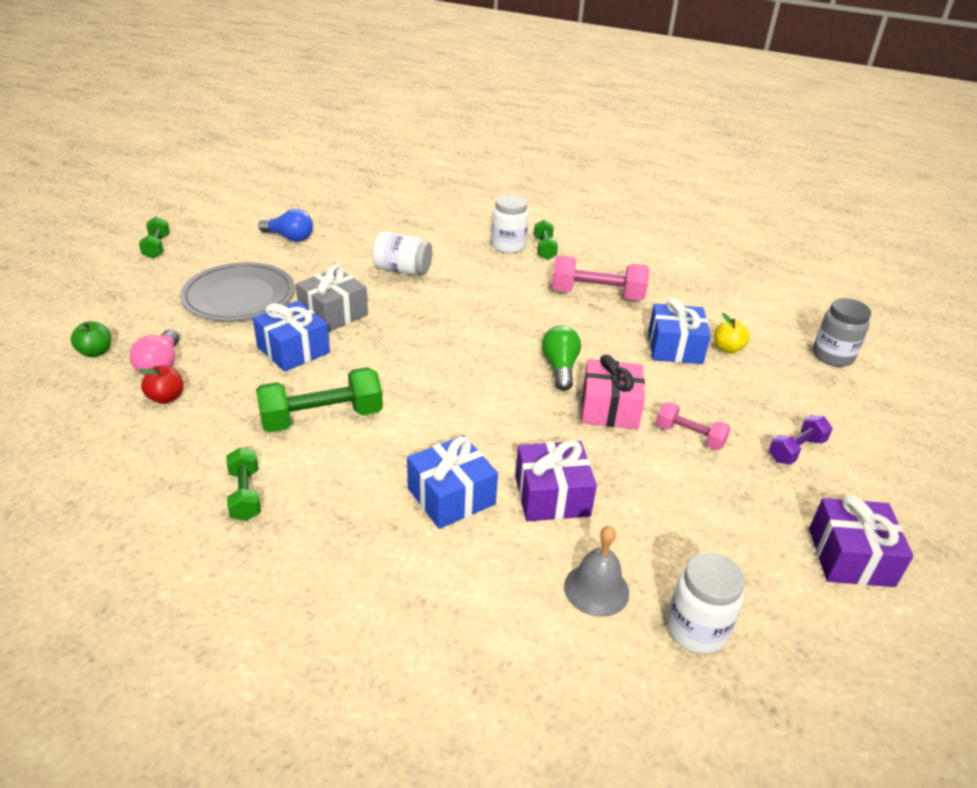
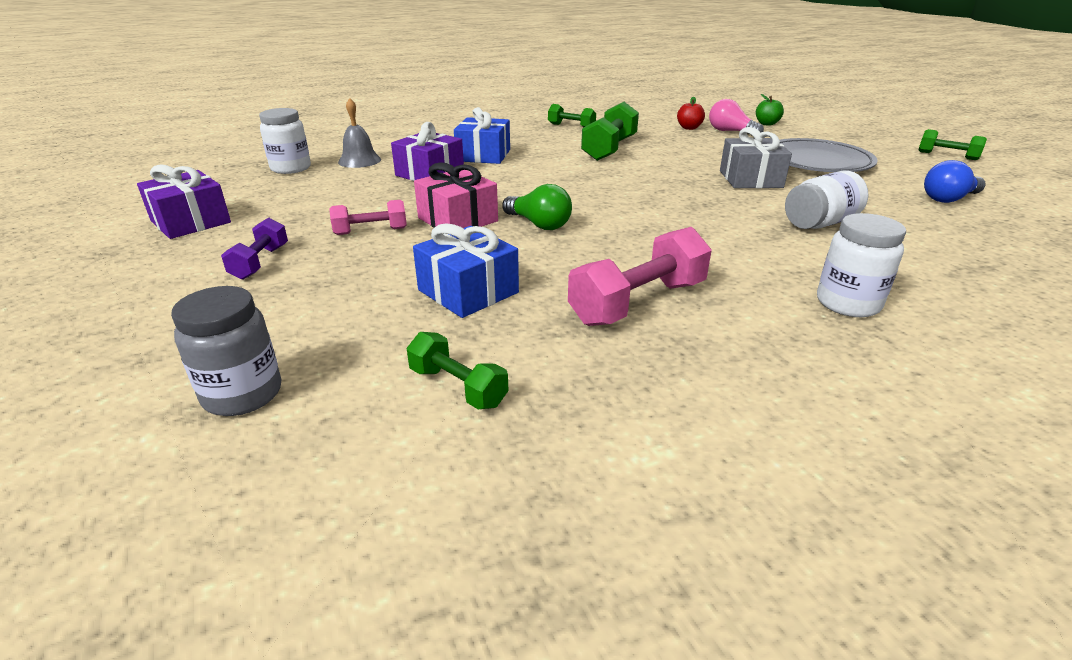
camera: 135 degrees right, 5 degrees down
(293, 350) = (706, 158): blue gift -> none
(544, 248) = (819, 328): green dumbbell -> green dumbbell (458, 387)
(727, 349) = (406, 322): yellow apple -> none

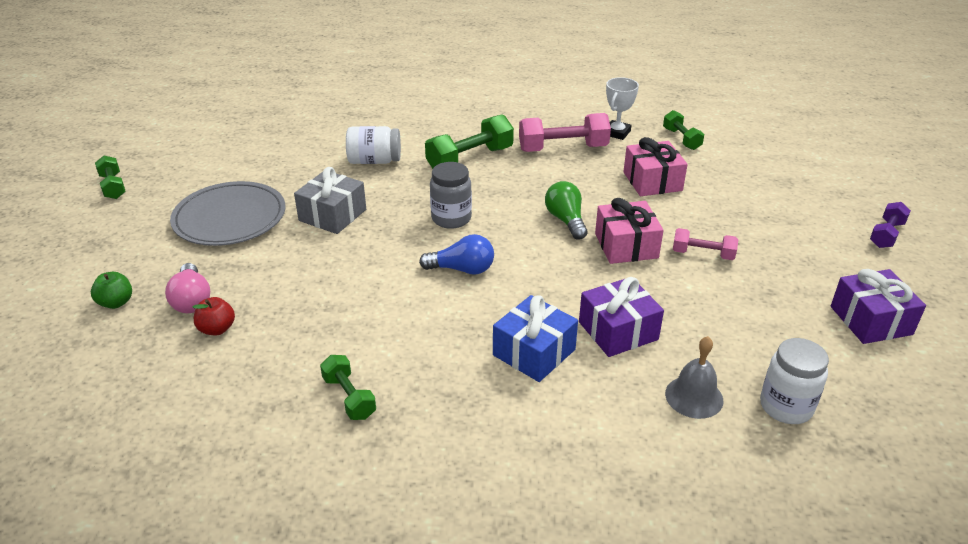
camera: 150 degrees left, 5 degrees up
(243, 394) = (781, 162): grey jar -> grey jar (451, 218)
(260, 262) = (790, 246): purple dumbbell -> purple dumbbell (886, 234)
(468, 291) = (652, 181): blue gift -> pink gift
(586, 361) = (617, 133): none -> white trophy
(609, 149) = (379, 313): green dumbbell -> green dumbbell (470, 159)
(848, 303) = (460, 119): white jar -> none
(948, 199) = (245, 151): blue light bulb -> blue light bulb (462, 269)

